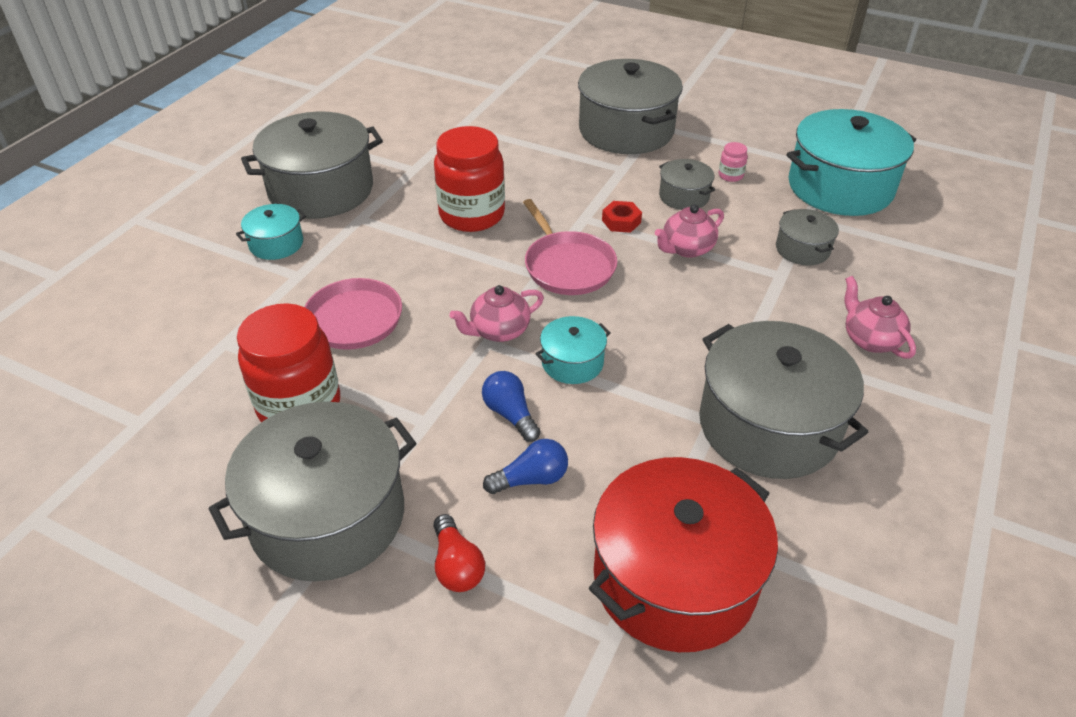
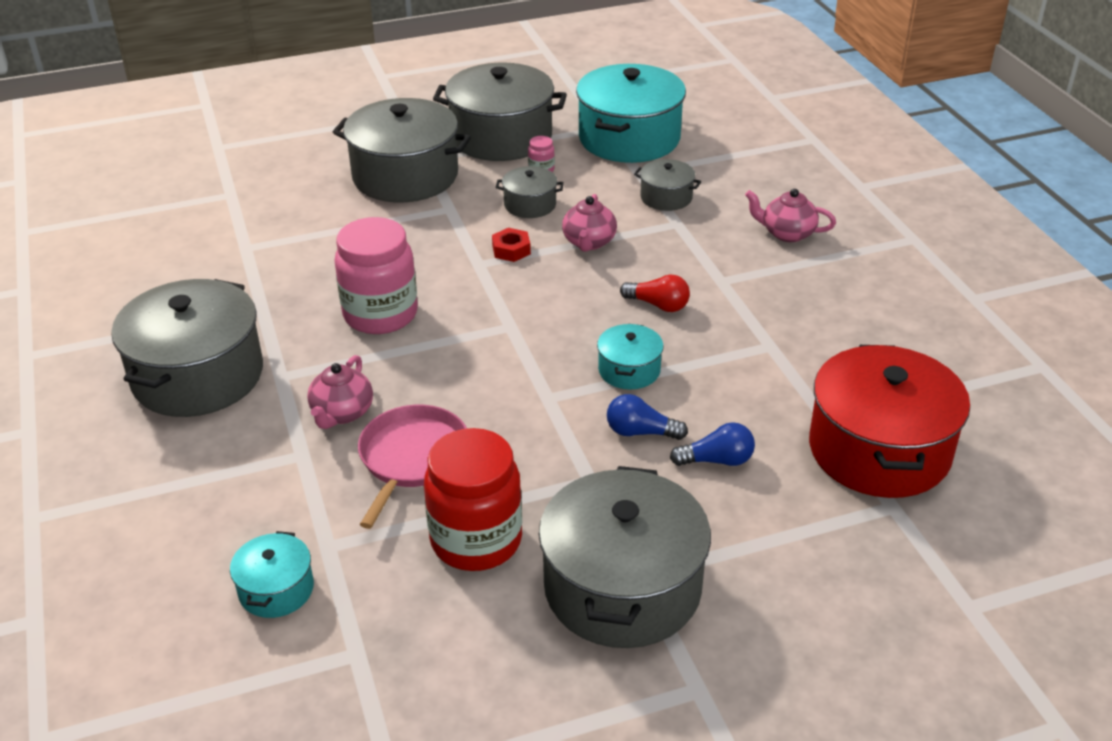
camera: 45 degrees left, 5 degrees down
(276, 244) = (234, 444): turquoise pot -> turquoise pot (276, 589)
(457, 566) = (752, 545): red light bulb -> red light bulb (658, 305)
(472, 215) = (380, 314): red jar -> pink jar
(499, 331) = (543, 384): pink teapot -> pink teapot (342, 413)
(531, 479) = (717, 460): blue light bulb -> blue light bulb turned 60 degrees clockwise
(567, 266) = (521, 306): pink pan -> none
(768, 425) = (804, 325): grey pot -> grey pot (501, 137)

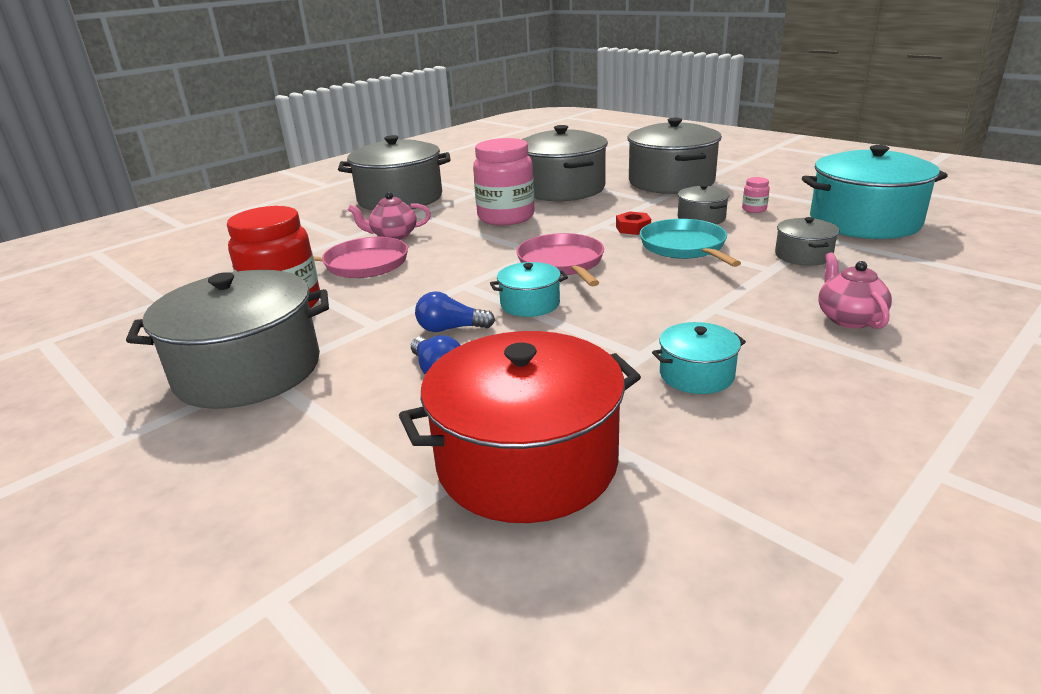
camera: 65 degrees right, 10 degrees down
(276, 589) = (218, 266): turquoise pot -> turquoise pot (696, 375)
(501, 137) = (773, 189): grey pot -> grey pot (562, 189)
(554, 321) = (562, 263): none -> pink pan
(589, 242) = (685, 247): pink teapot -> turquoise pan
(640, 432) = (450, 329): blue light bulb -> blue light bulb turned 75 degrees counterclockwise
(658, 305) = (636, 292): red light bulb -> none

